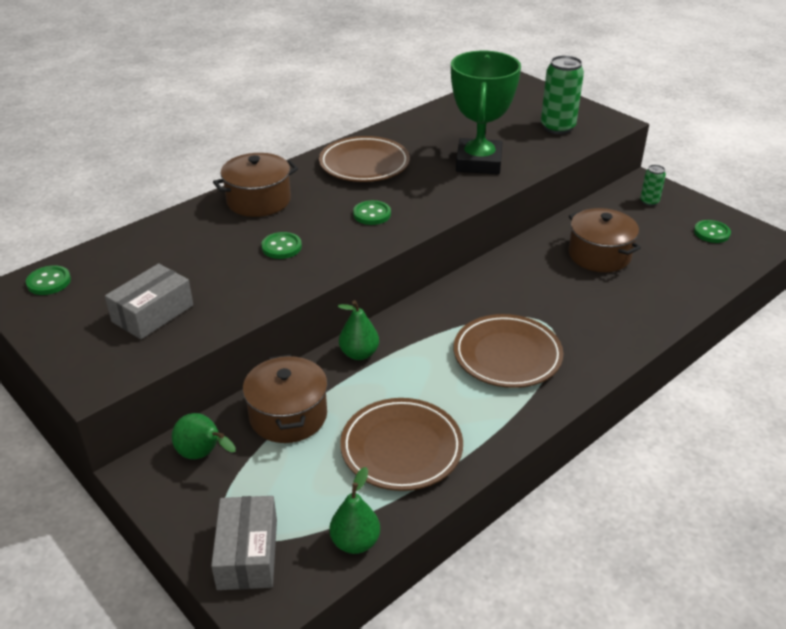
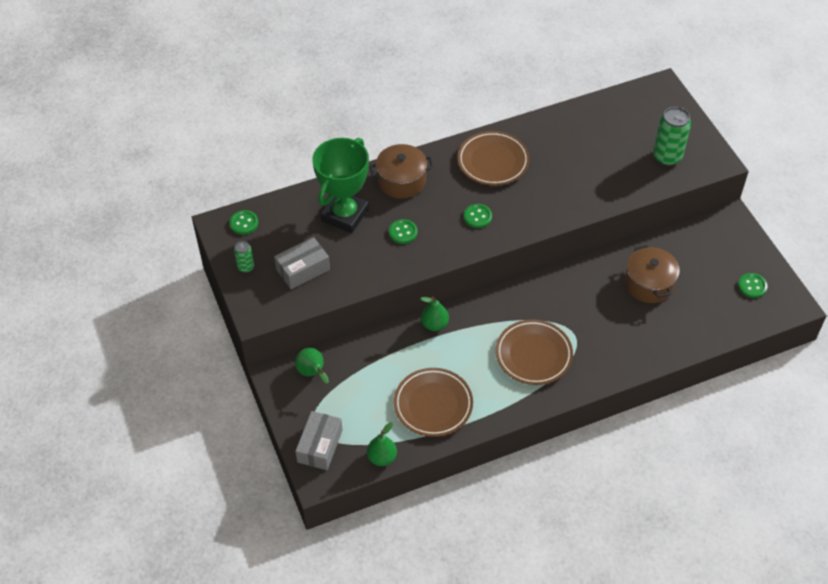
camera: 20 degrees right, 15 degrees up
(288, 415) = (372, 360): brown pot -> none
(478, 162) = (582, 182): green trophy -> green trophy (345, 215)
(649, 202) = (722, 240): green can -> green can (246, 267)

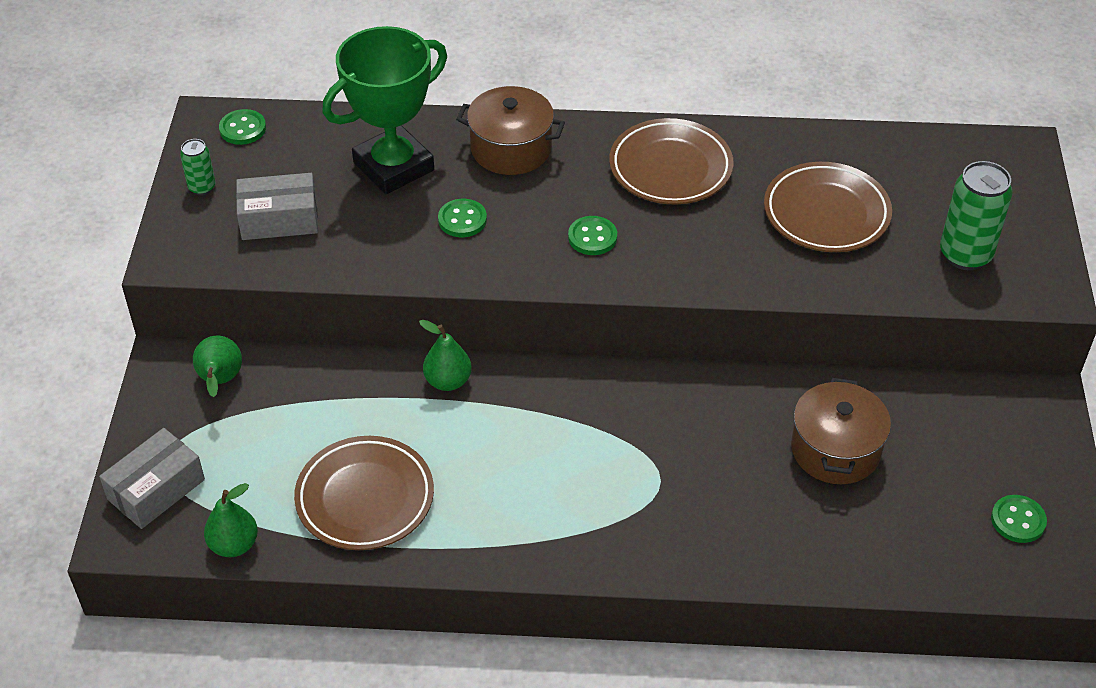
camera: 25 degrees right, 5 degrees down
(533, 355) = (572, 485): brown plate -> brown plate (826, 213)

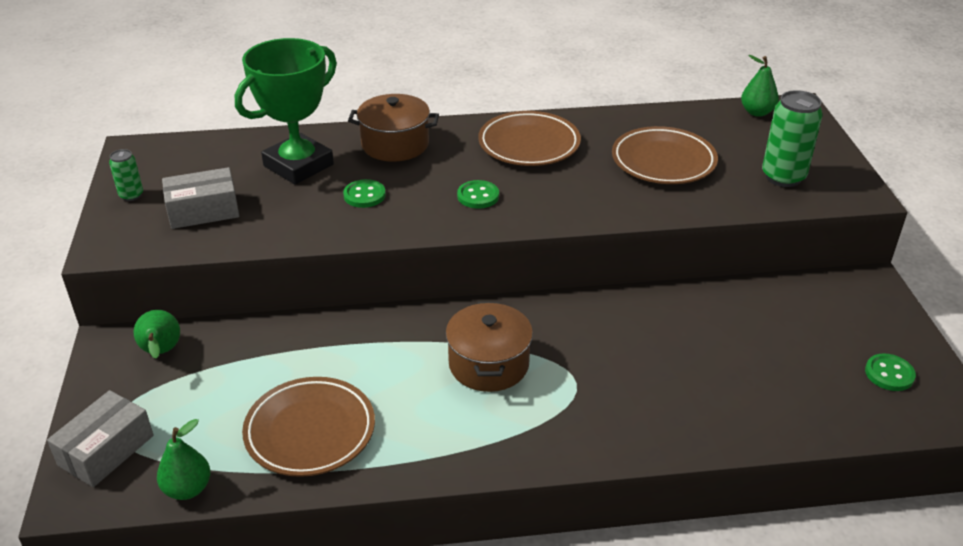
camera: 10 degrees left, 10 degrees down
(243, 129) = (164, 152): green button -> none
(448, 381) = (370, 328): green pear -> green pear (757, 112)
(835, 450) = (718, 340): brown pot -> brown pot (489, 364)

